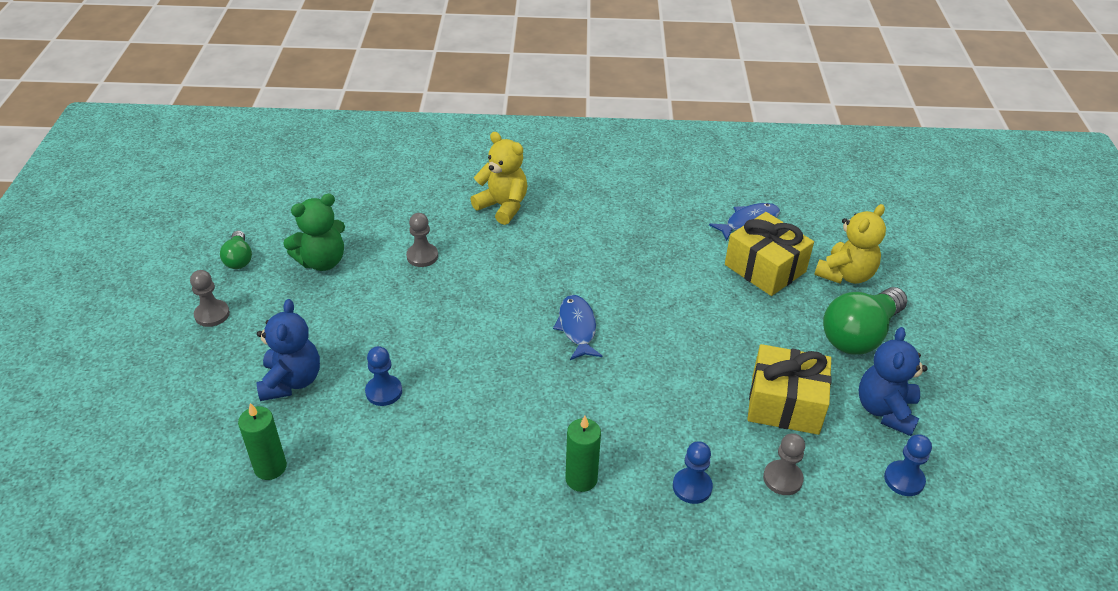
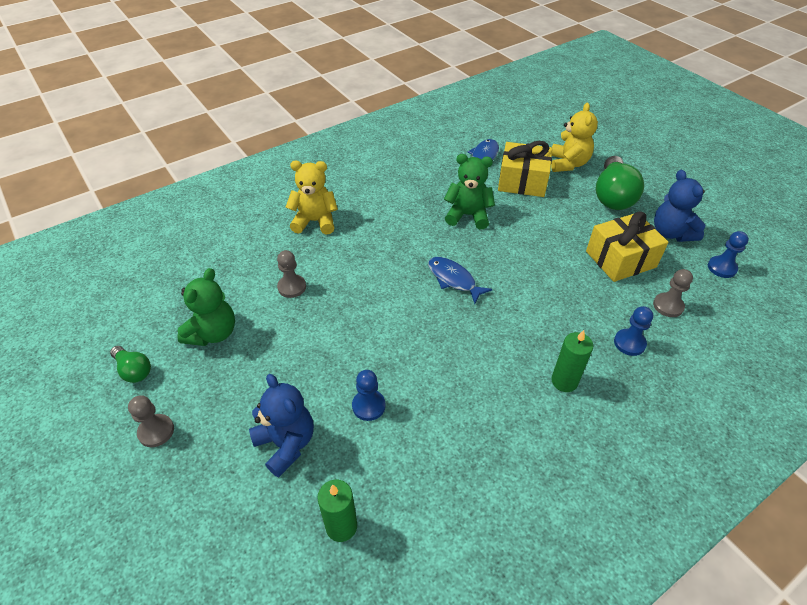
camera: 35 degrees left, 5 degrees up
(662, 274) = (468, 215): none -> green teddy bear

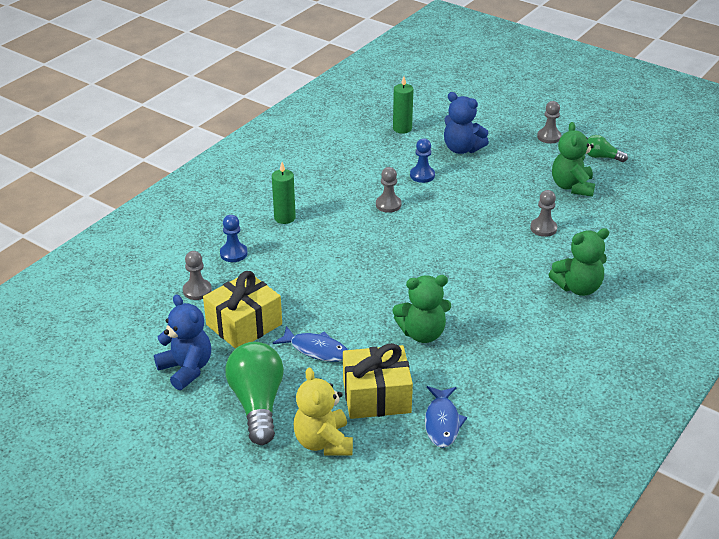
camera: 160 degrees right, 10 degrees down
(315, 221) = (578, 287): yellow teddy bear -> green teddy bear
(434, 366) = (388, 205): none -> grey pawn
(453, 279) = (404, 267): blue fish -> blue fish (316, 349)
(722, 268) = (136, 341): blue pawn -> none

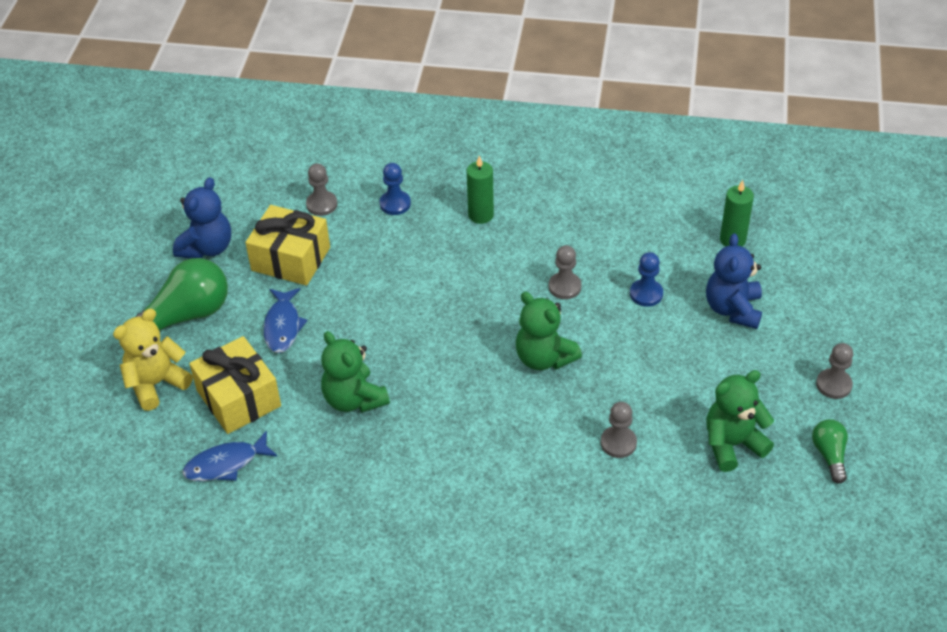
camera: 65 degrees right, 10 degrees up
(578, 287) = (520, 513): green teddy bear -> green teddy bear (544, 358)

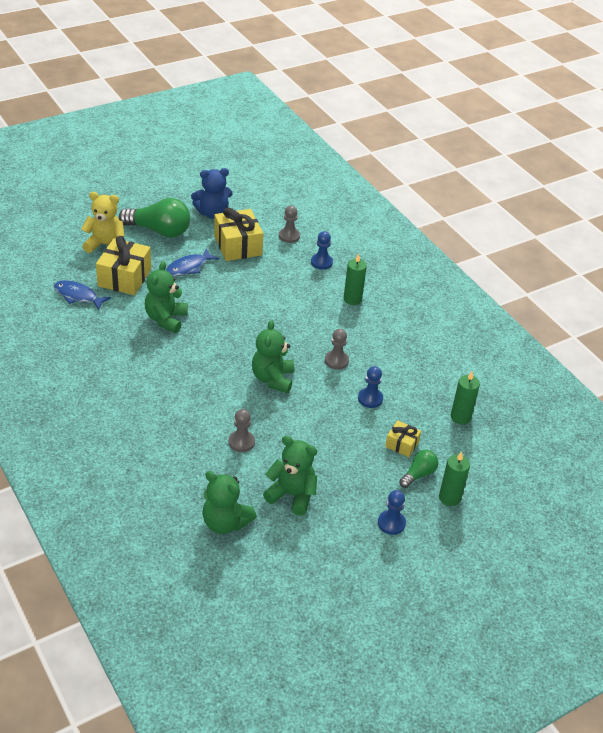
camera: 45 degrees right, 5 degrees down
(727, 527) = (225, 522): none -> green teddy bear
(733, 309) = (402, 444): blue teddy bear -> yellow gift
(829, 455) = (330, 547): green light bulb -> green light bulb (418, 474)
(833, 385) = (391, 523): grey pawn -> blue pawn
(834, 317) = (449, 497): none -> green candle

